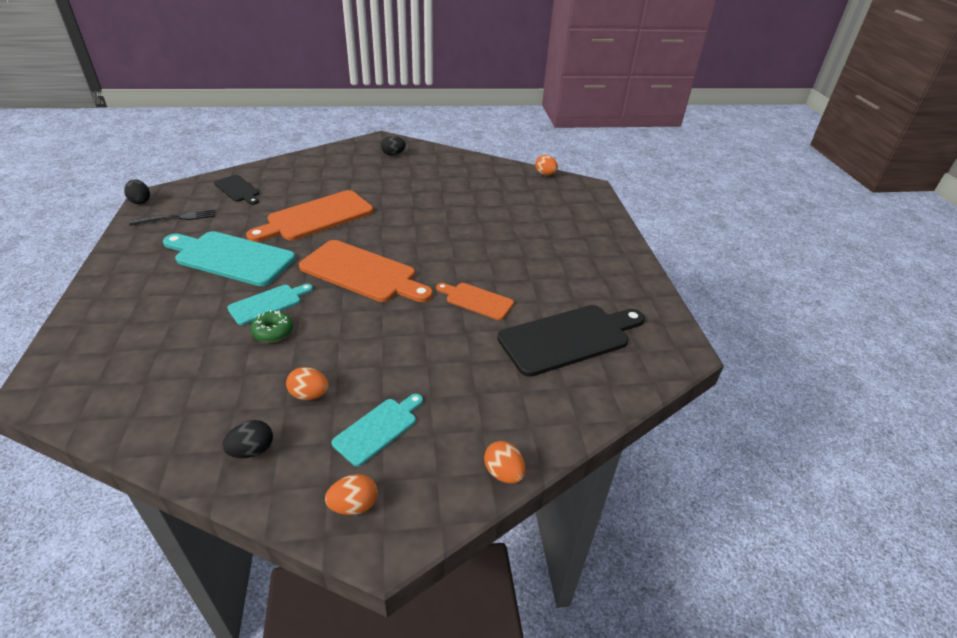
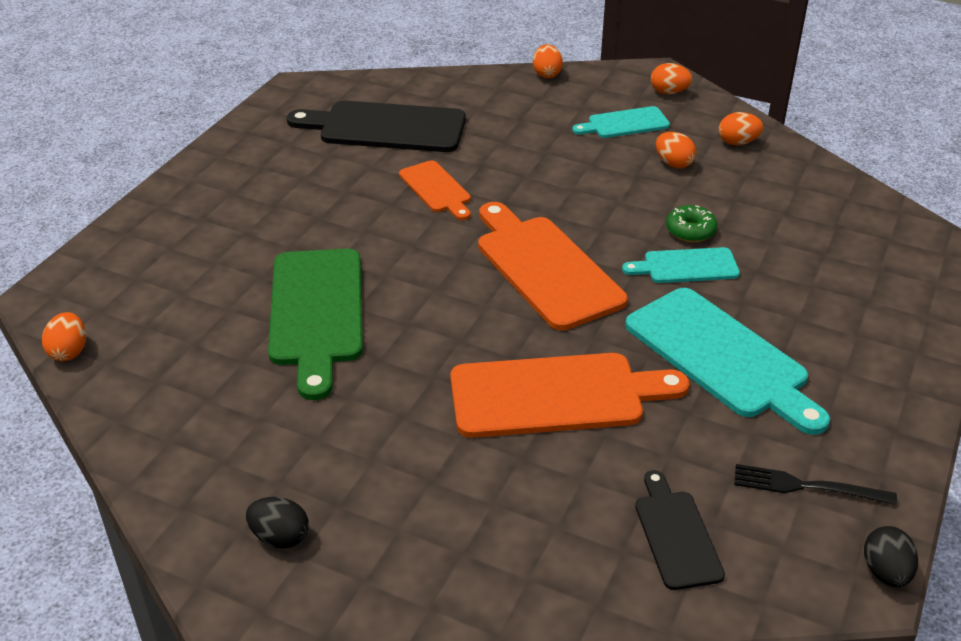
camera: 145 degrees left, 0 degrees up
(252, 450) = (737, 142): black egg -> orange egg
(464, 215) = (316, 313): none -> green cutting board

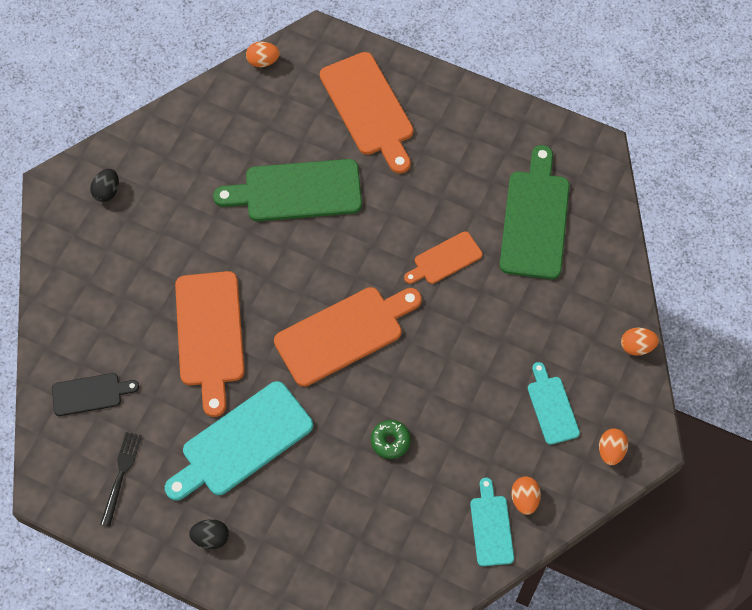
camera: 90 degrees right, 25 degrees up
(192, 248) = (369, 108): none -> orange cutting board
(386, 127) = (535, 219): black cutting board -> green cutting board
(673, 163) = (488, 440): orange egg -> none
(686, 266) = (345, 432): turquoise cutting board -> turquoise cutting board (491, 527)
(885, 572) = (52, 505): black egg -> black egg (211, 538)

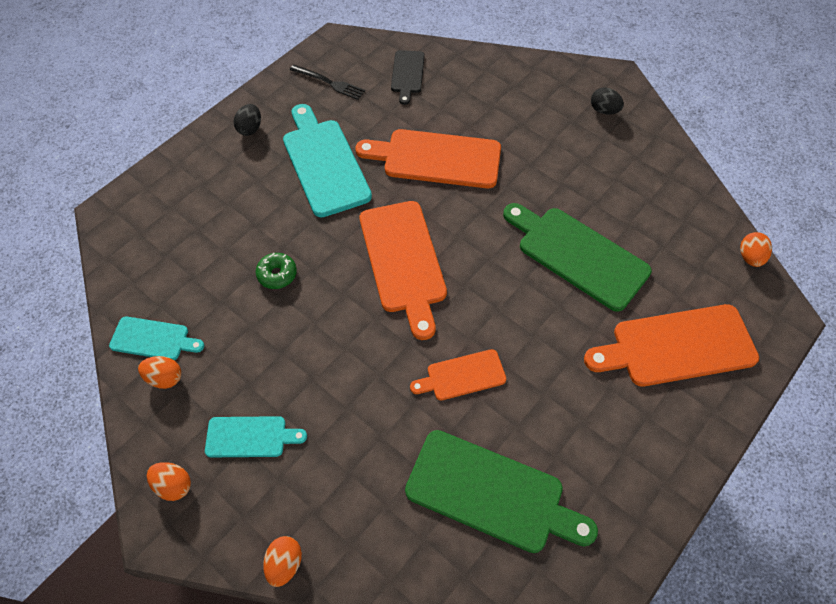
camera: 105 degrees right, 5 degrees down
(297, 191) = (577, 255): green cutting board -> green cutting board turned 60 degrees counterclockwise
(445, 259) = (462, 376): orange cutting board -> orange cutting board turned 90 degrees counterclockwise

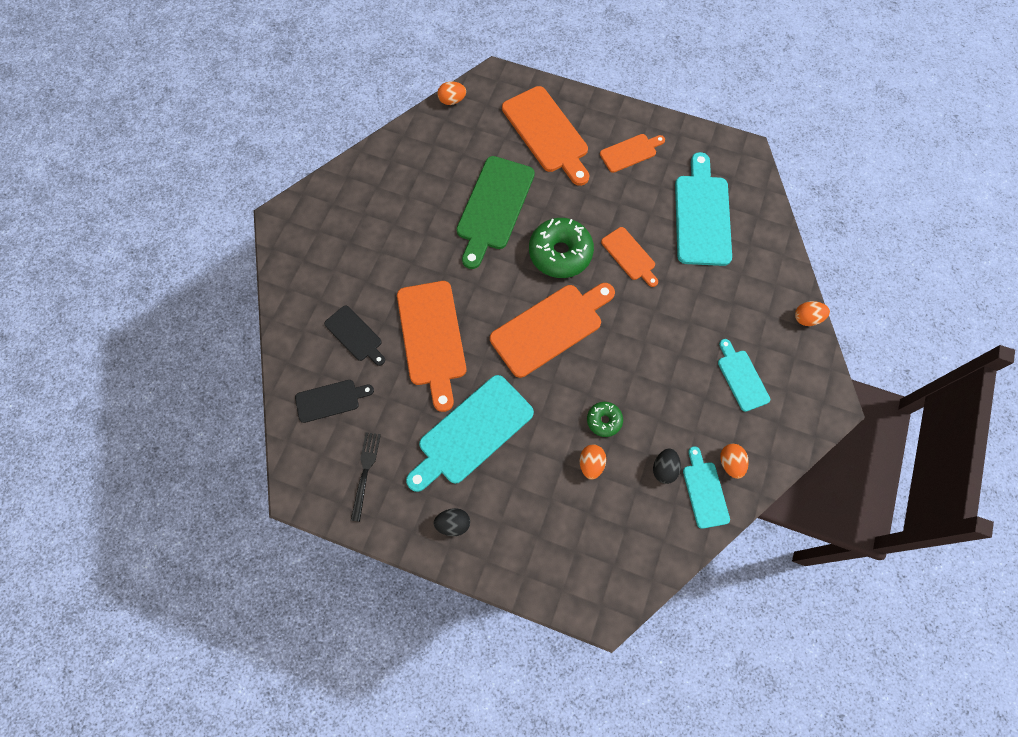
camera: 110 degrees left, 10 degrees up
(174, 485) = (799, 413): orange egg -> orange egg (591, 464)
(464, 103) = (355, 335): none -> black cutting board
(491, 493) = (702, 215): green cutting board -> turquoise cutting board
(493, 301) = (560, 253): none -> green donut
(604, 110) = (329, 220): black egg -> black egg (664, 469)
(622, 439) = (630, 152): none -> orange cutting board

